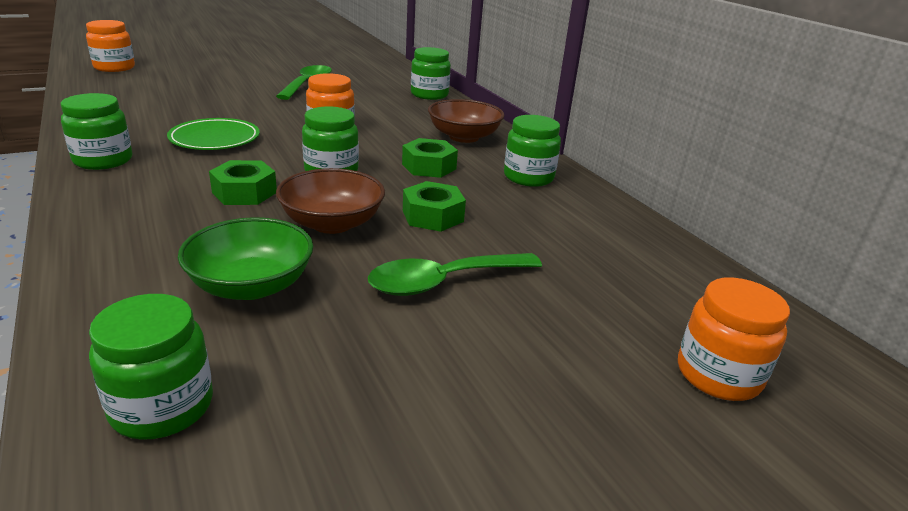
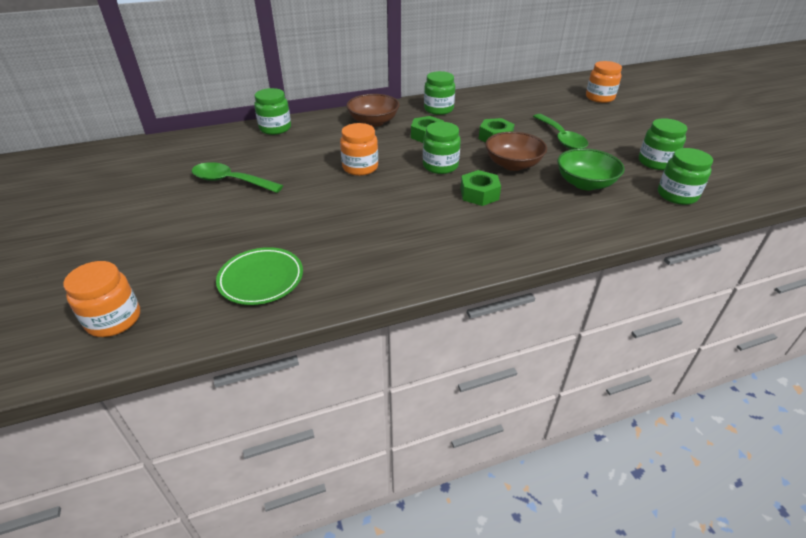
camera: 80 degrees left, 10 degrees up
(103, 160) = (433, 261): green jar -> green jar (656, 162)
(215, 139) = (382, 215): green plate -> green plate (261, 279)

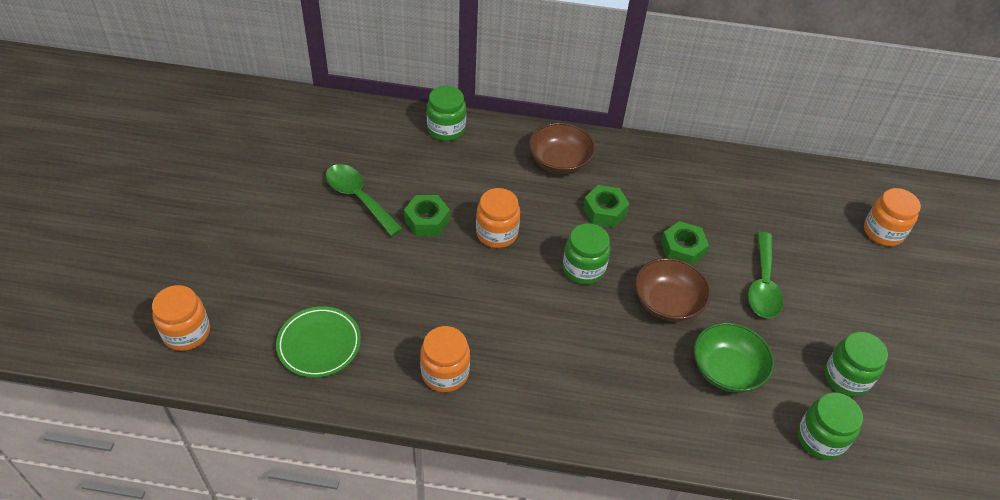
camera: 25 degrees right, 10 degrees up
(389, 257) = (445, 373): none -> orange jar
(438, 109) = (651, 170): green jar -> none
(479, 194) = (594, 331): green nut -> green nut (427, 220)

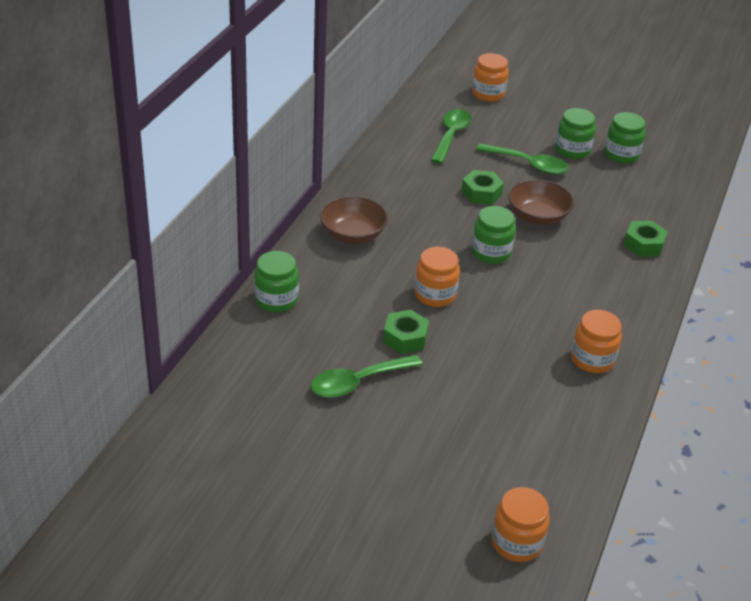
camera: 75 degrees left, 10 degrees down
(319, 344) = (548, 439): green plate -> none
(604, 211) = (425, 224): green nut -> green nut (643, 244)
(726, 370) = (608, 206): green bowl -> none
(773, 210) = (451, 136): none -> green spoon
(820, 438) = (671, 182): green jar -> green jar (572, 150)

